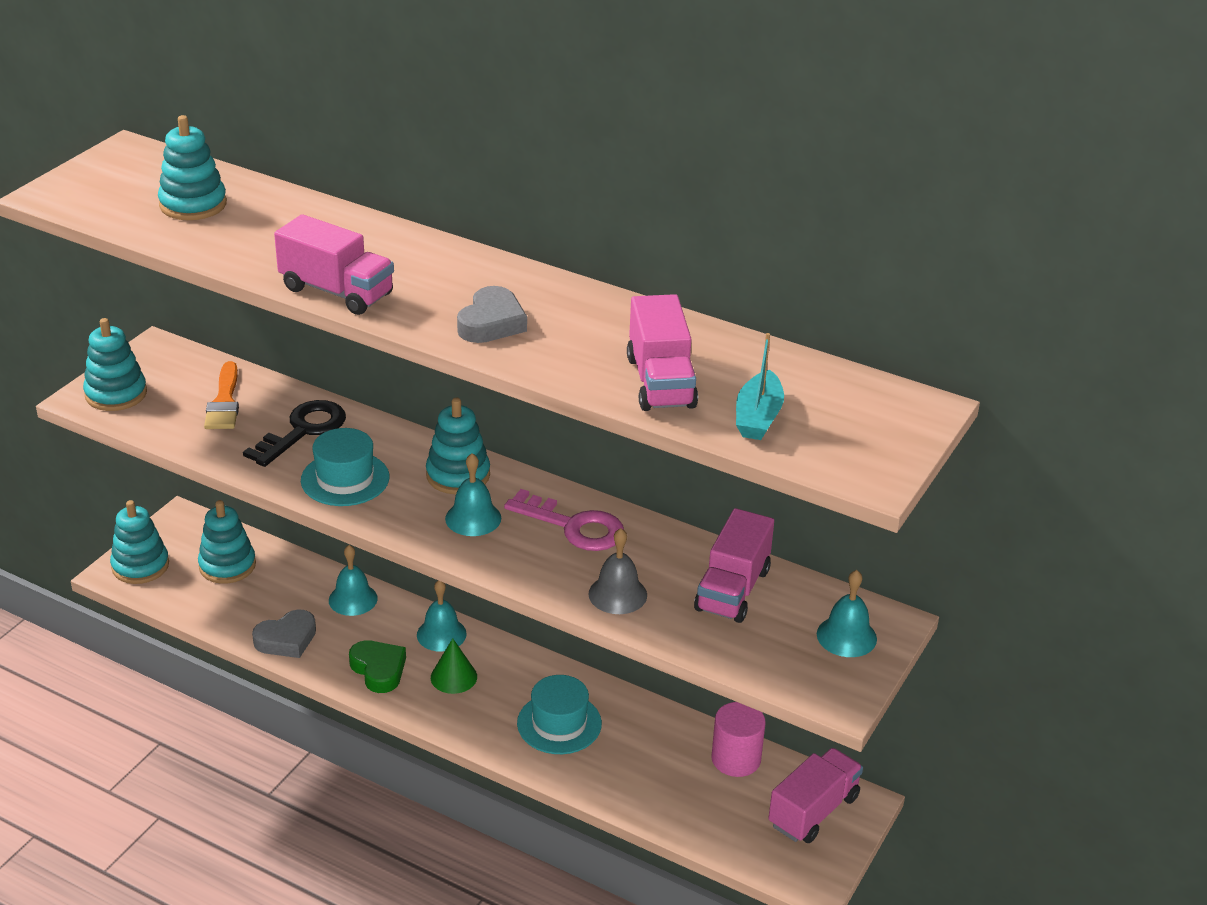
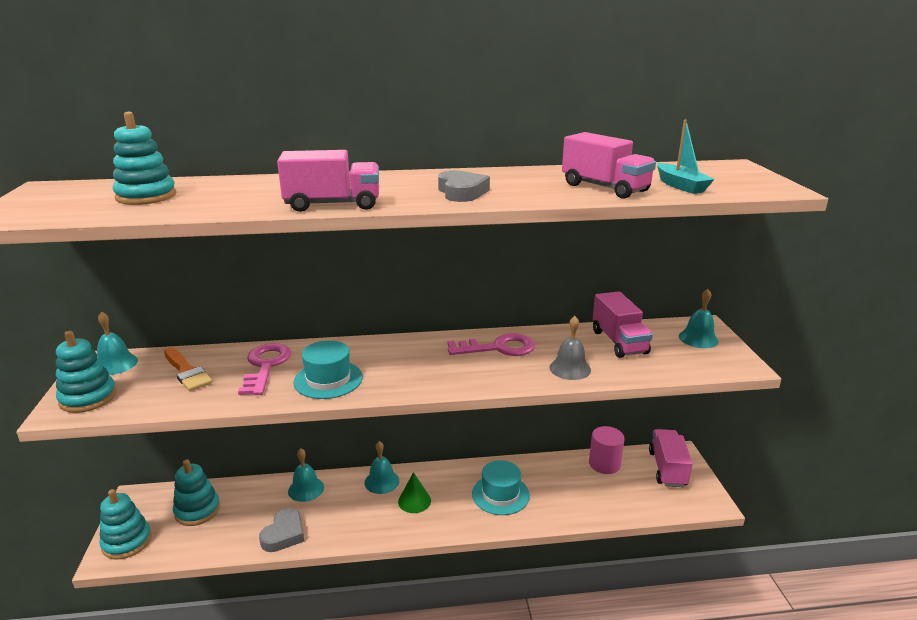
camera: 35 degrees left, 10 degrees down
(303, 431) = (265, 366): black key -> pink key
(378, 670) = (364, 521): green heart -> none
(458, 475) = (398, 350): turquoise stacking toy -> none
(473, 518) = (437, 367): turquoise bell -> turquoise bell (115, 364)

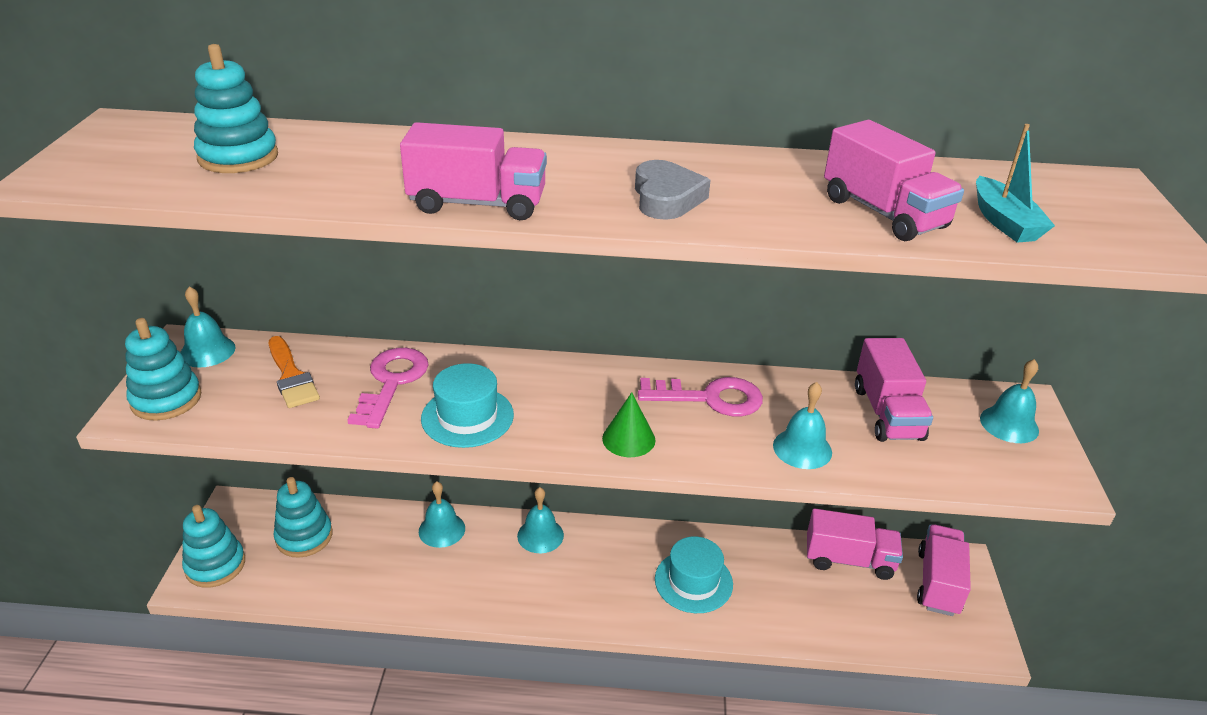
camera: 10 degrees right, 10 degrees up
(284, 534) = (403, 589): grey heart -> none
(414, 501) = (577, 571): green cone -> green cone (628, 439)
(570, 368) = (802, 448): grey bell -> turquoise bell
(604, 464) = (849, 560): pink cylinder -> pink truck

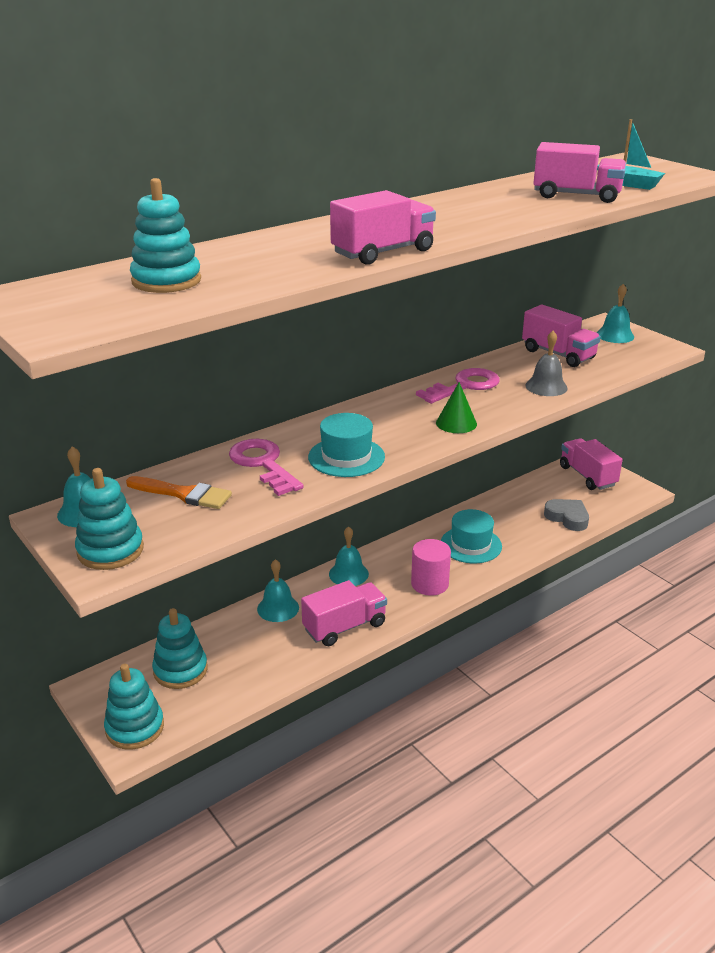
camera: 40 degrees left, 5 degrees down
(597, 597) = (429, 584): none -> pink cylinder
(666, 198) = (470, 220): grey heart -> grey heart (567, 518)
(802, 448) = (546, 386): turquoise bell -> grey bell
(849, 560) = (534, 489): pink truck -> pink truck (344, 627)

